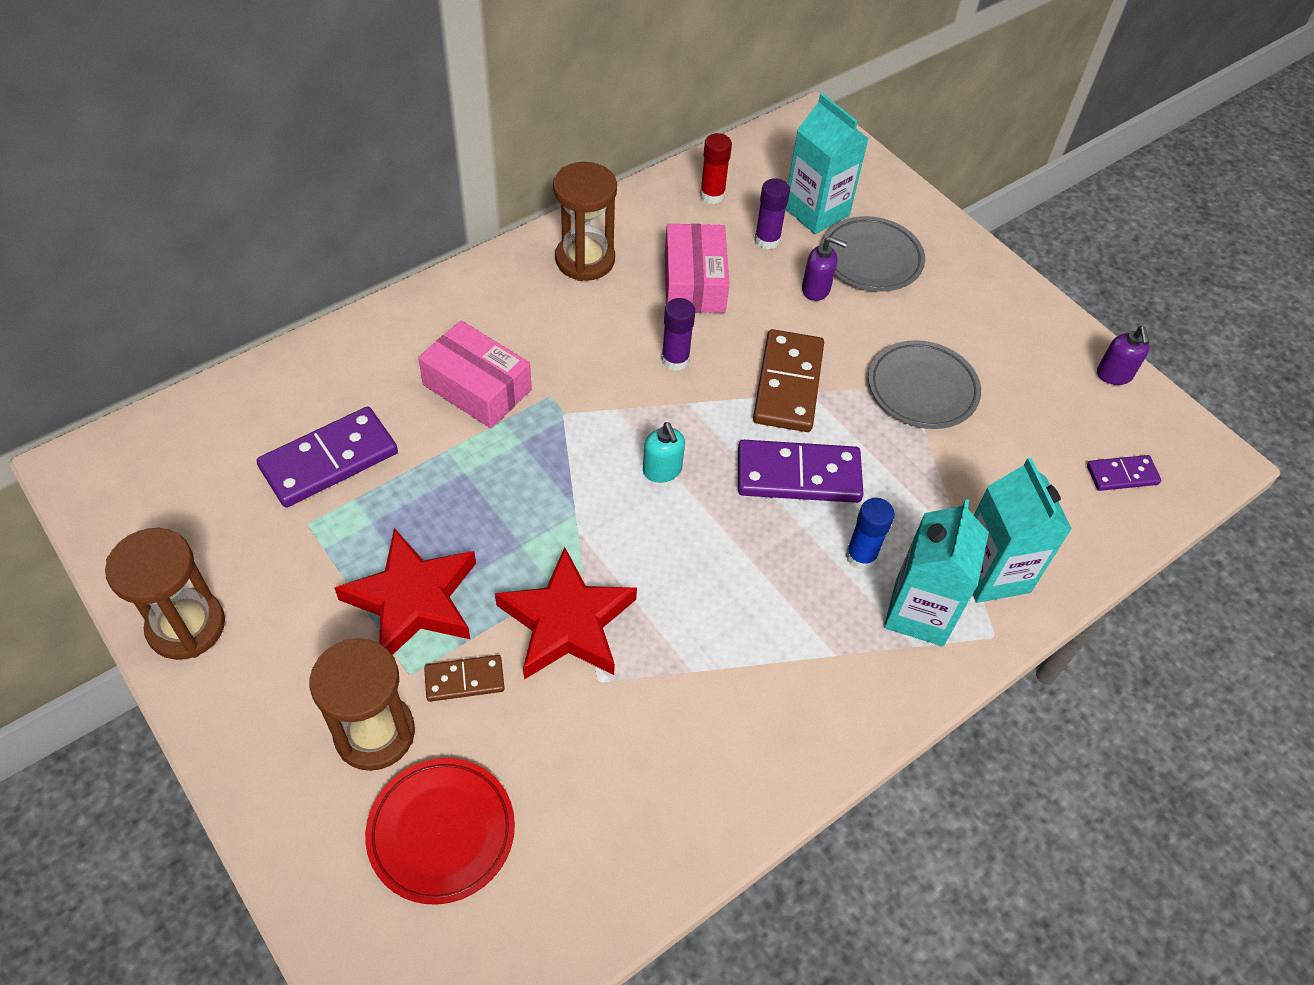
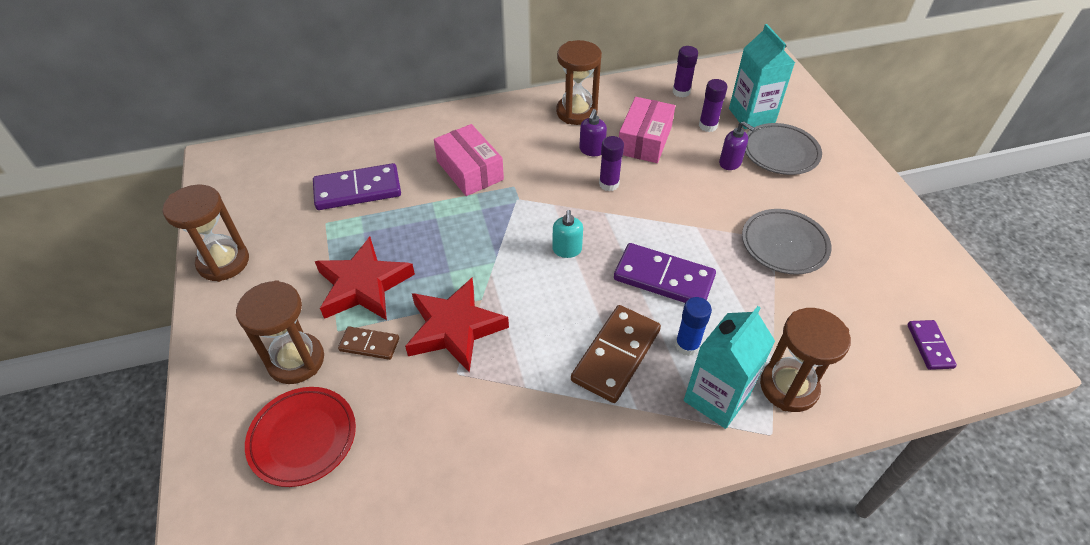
camera: 25 degrees right, 5 degrees down
(712, 195) = (681, 92): red glue stick -> purple glue stick
(788, 384) = (682, 217): brown domino -> brown domino (616, 355)
(992, 572) = (788, 387): turquoise carton -> brown hourglass
(1114, 375) = (949, 272): purple soap dispenser -> purple soap dispenser (591, 150)
(1122, 475) = (929, 346): purple domino -> purple domino turned 75 degrees clockwise

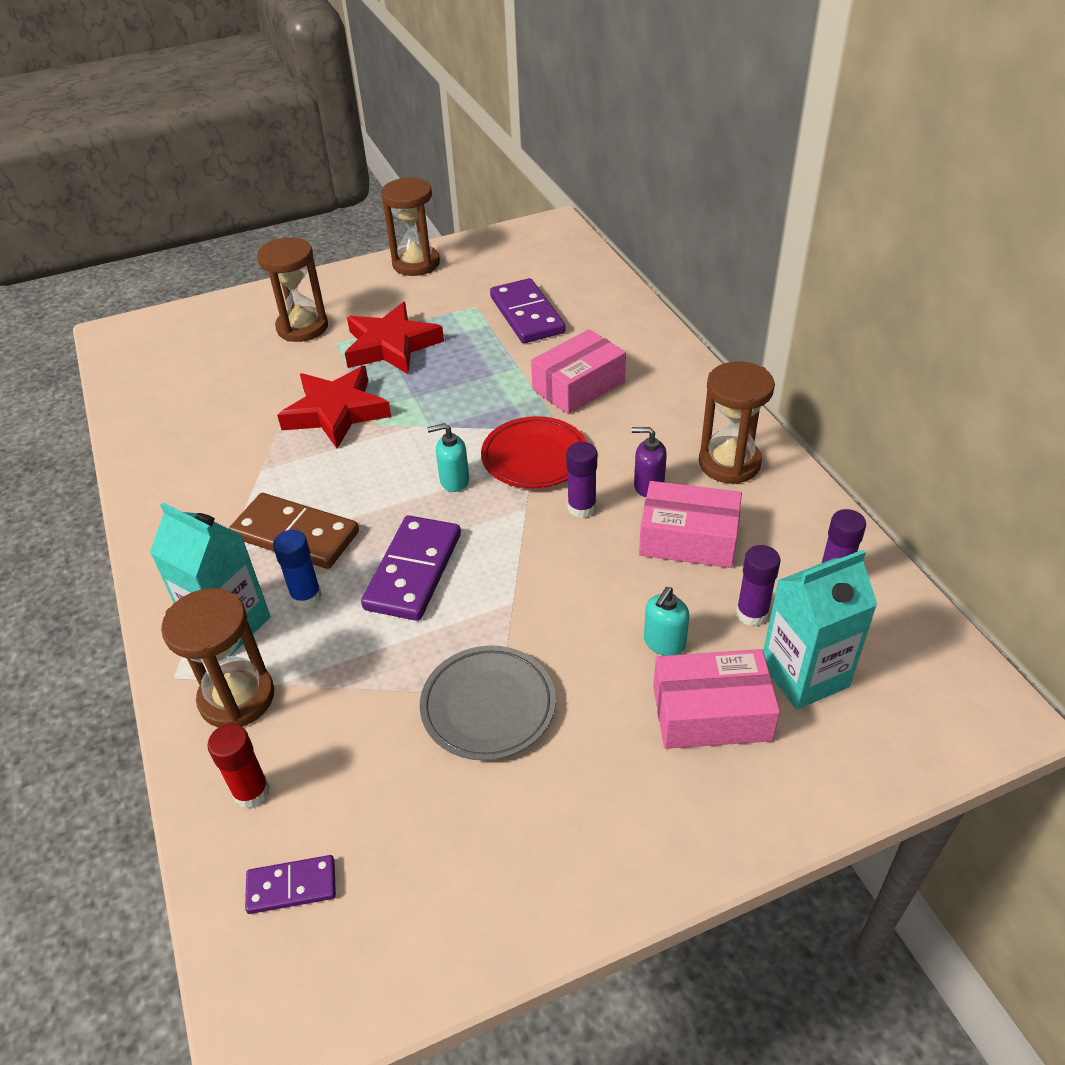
camera: 85 degrees right, 5 degrees down
(303, 438) = (222, 349): red plate -> red plate (534, 457)
(369, 345) = (318, 363): brown domino -> none
(730, 163) = (664, 643): purple soap dispenser -> turquoise soap dispenser
(780, 153) = (711, 713): grey plate -> pink box
(867, 372) = (251, 792): none -> red glue stick

